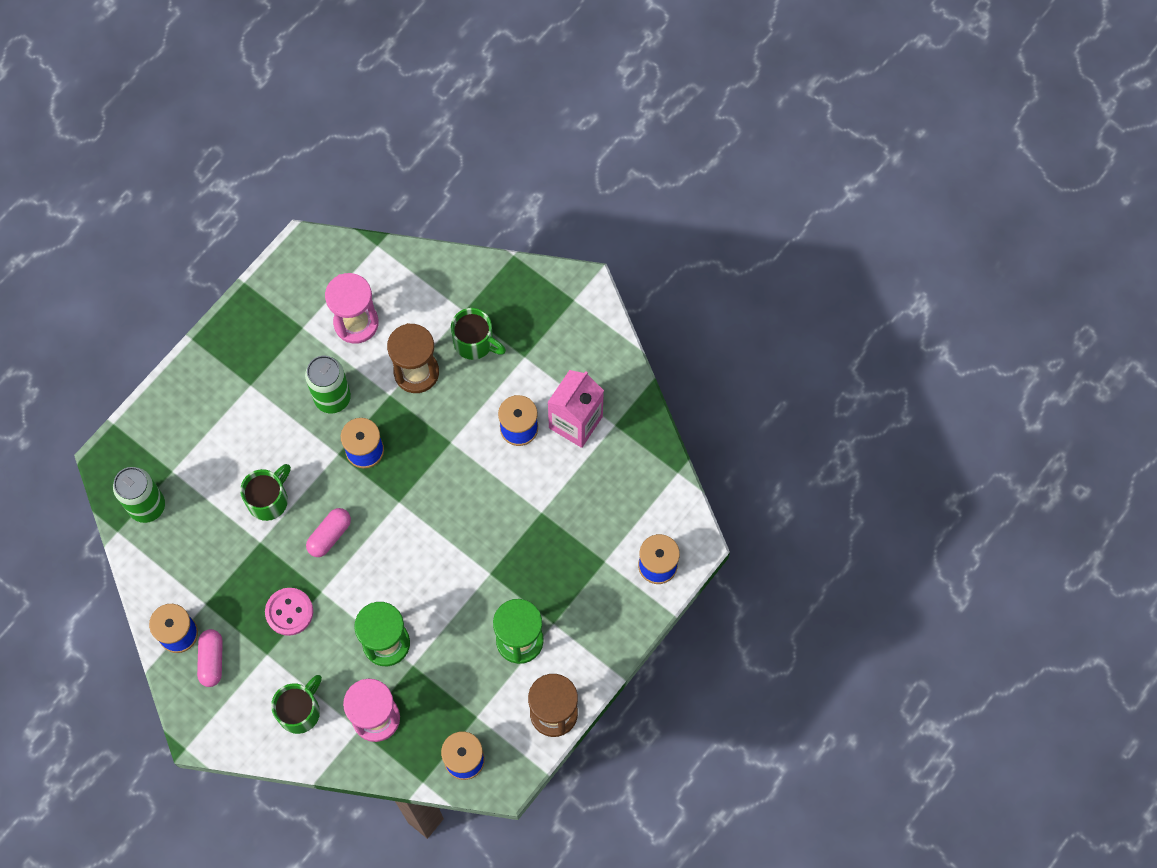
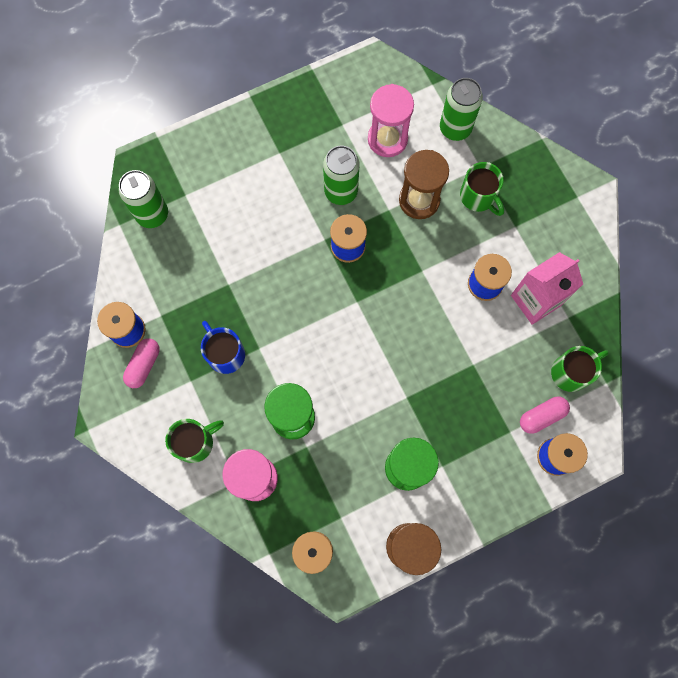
camera: 25 degrees right, 5 degrees up
(269, 500) = (251, 252): green mug -> green mug (571, 372)
(289, 612) = (225, 353): pink button -> blue mug
(329, 535) = (287, 304): pink capsule -> pink capsule (541, 416)
(420, 282) = (455, 128): none -> green can

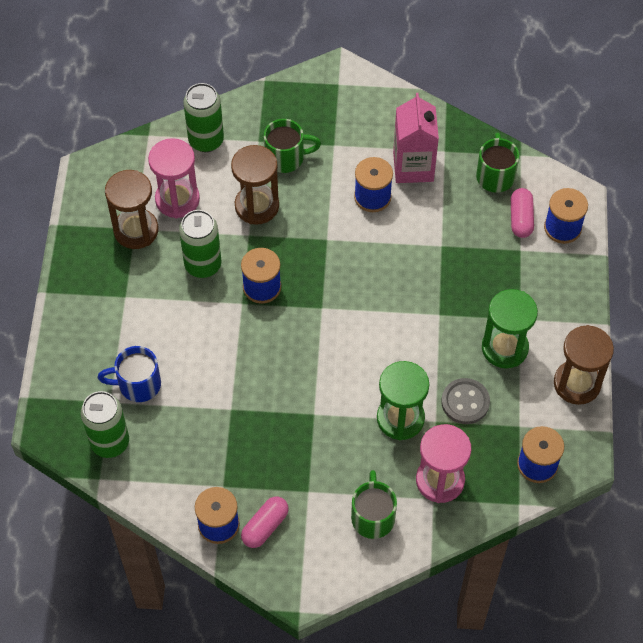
camera: 60 degrees left, 15 degrees down
(144, 365) = (265, 526): pink capsule -> pink capsule turned 75 degrees clockwise
(225, 353) = (300, 446): blue mug -> blue mug (138, 384)
(337, 461) = (465, 402): none -> grey button
(341, 126) = (136, 230): none -> brown hourglass

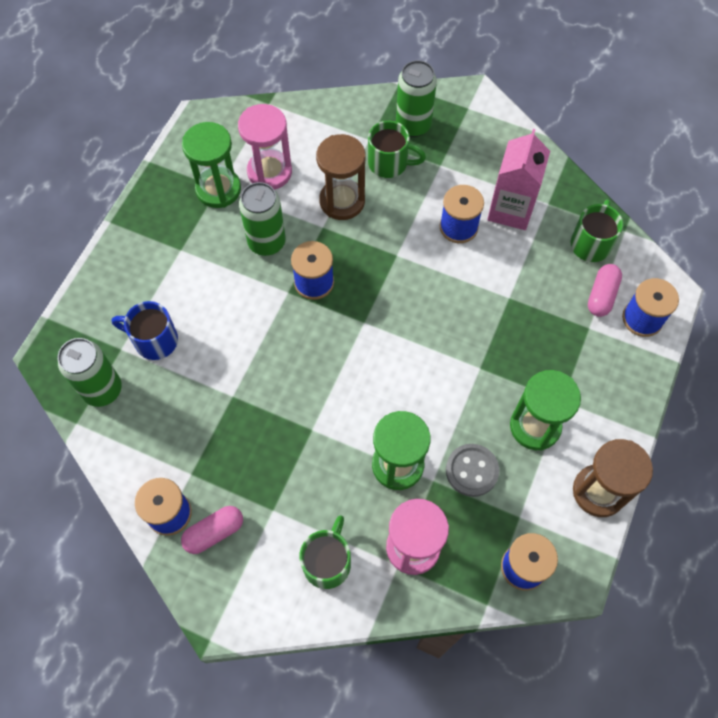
camera: 20 degrees right, 5 degrees up
(136, 230) = (218, 189): brown hourglass -> green hourglass
(206, 140) = (320, 124): green can -> green can (413, 125)

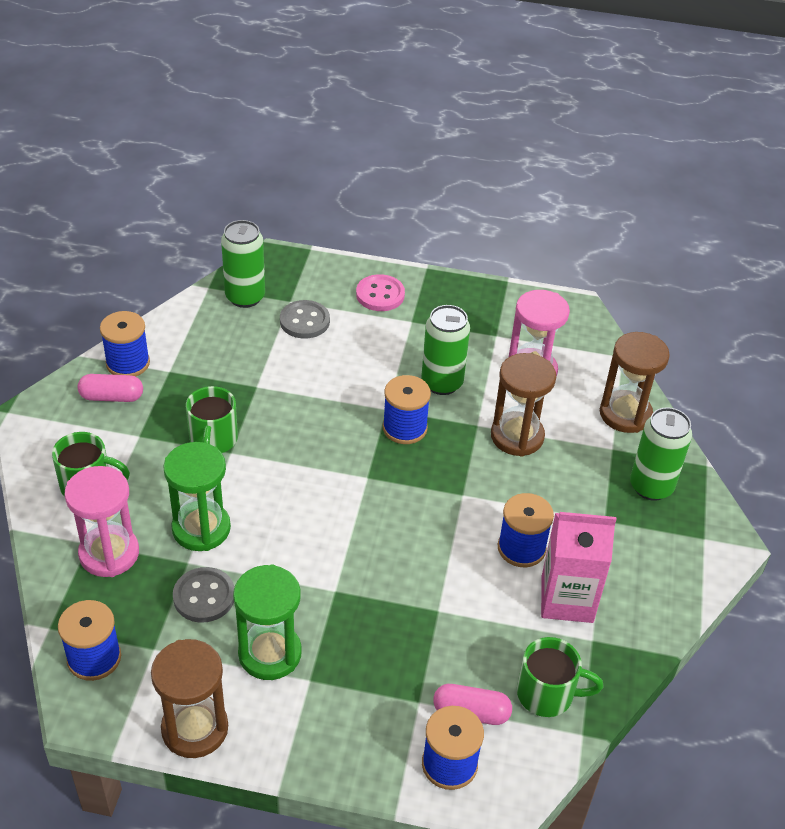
camera: 75 degrees right, 20 degrees down
(136, 268) = (380, 295): none -> pink button
(154, 340) = (304, 321): blue mug -> grey button
(214, 532) = (112, 397): pink capsule -> pink capsule turned 45 degrees counterclockwise
(218, 189) = (493, 336): green hourglass -> none
(334, 120) = (625, 414): none -> brown hourglass
(389, 163) = (586, 471): green mug -> green mug (213, 440)

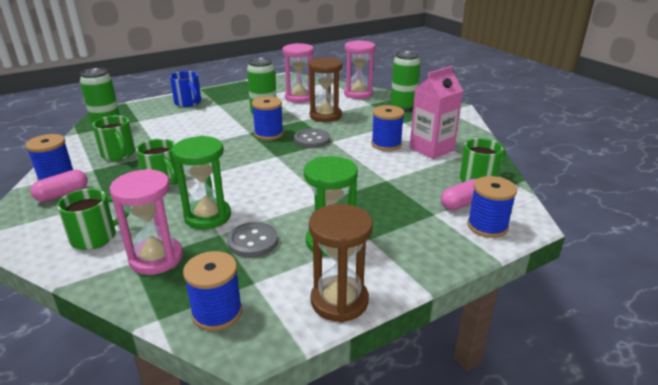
camera: 40 degrees left, 15 degrees down
(213, 359) = (119, 154): none -> green mug
(304, 321) = (158, 123): grey button -> grey button (312, 140)
(380, 295) = (188, 103): pink button -> blue mug
(625, 414) = (358, 94): brown hourglass -> pink hourglass

